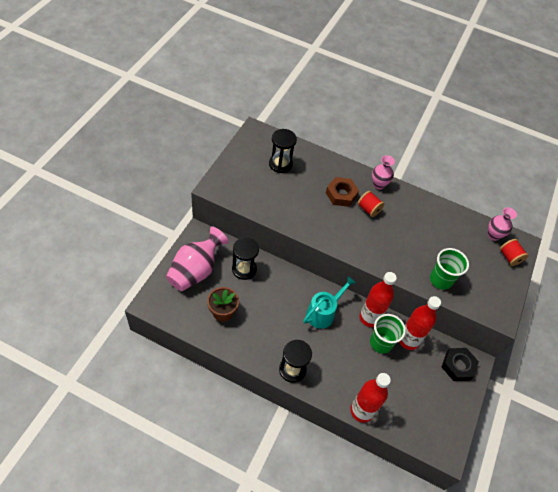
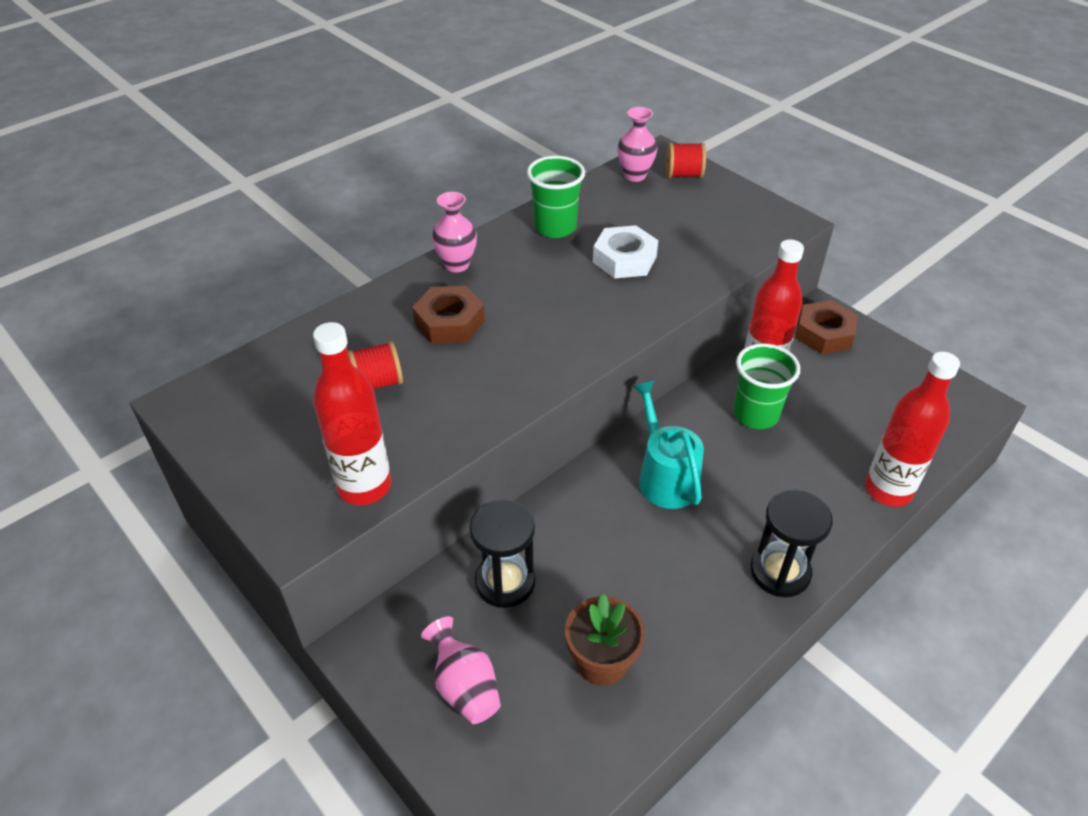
camera: 60 degrees left, 10 degrees down
(196, 271) = (465, 687): pink vase -> pink vase, size x0.57
(280, 164) = (310, 389): black hourglass -> none
(368, 209) = (506, 297): red spool -> red spool (378, 383)
(369, 318) = (699, 412): red bottle -> red bottle (364, 486)
(422, 248) = (624, 259): none -> white nut
(440, 280) = (699, 261): green cup -> green cup (555, 227)
(458, 366) = (824, 334): black nut -> brown nut

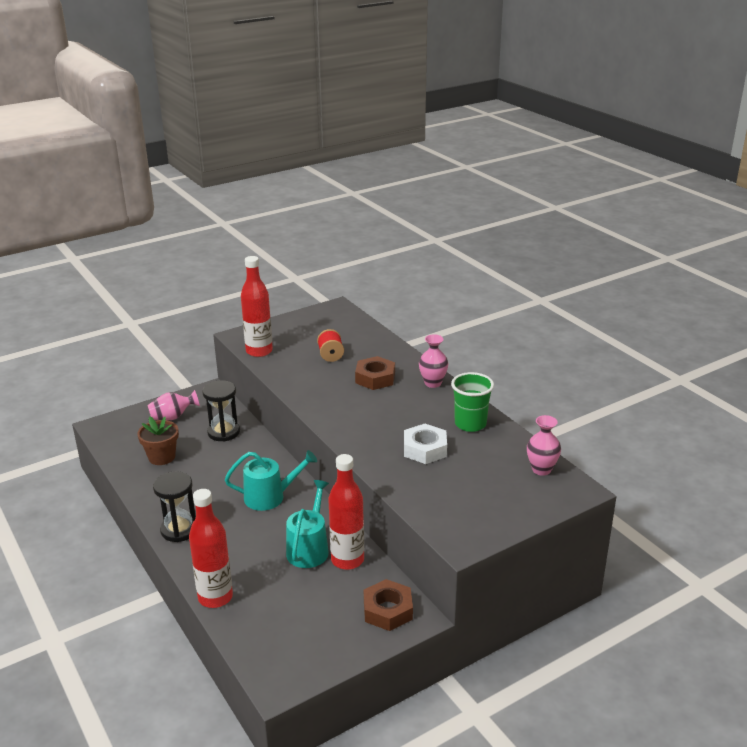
camera: 100 degrees right, 15 degrees down
(683, 175) = (542, 496): red spool -> none
(755, 414) = (309, 548): green cup -> turquoise watering can

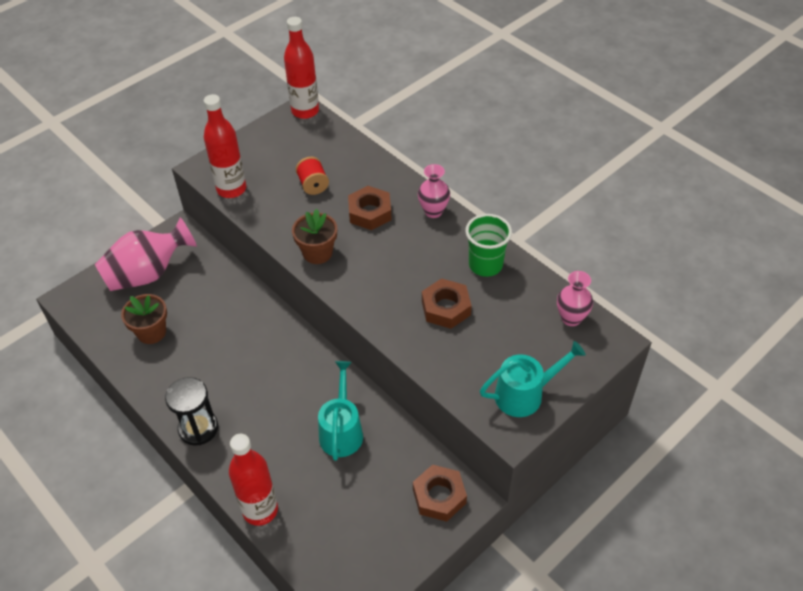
camera: 10 degrees left, 20 degrees up
(173, 417) = (148, 274): pink vase -> pink vase, size x1.75
(223, 432) = (210, 287): black hourglass -> none
(270, 497) = (283, 369): turquoise watering can -> turquoise watering can (524, 394)
(320, 400) = (317, 253): none -> brown flower pot
(347, 560) = (384, 439): red bottle -> red bottle (305, 111)
(425, 449) = (446, 308): white nut -> brown nut

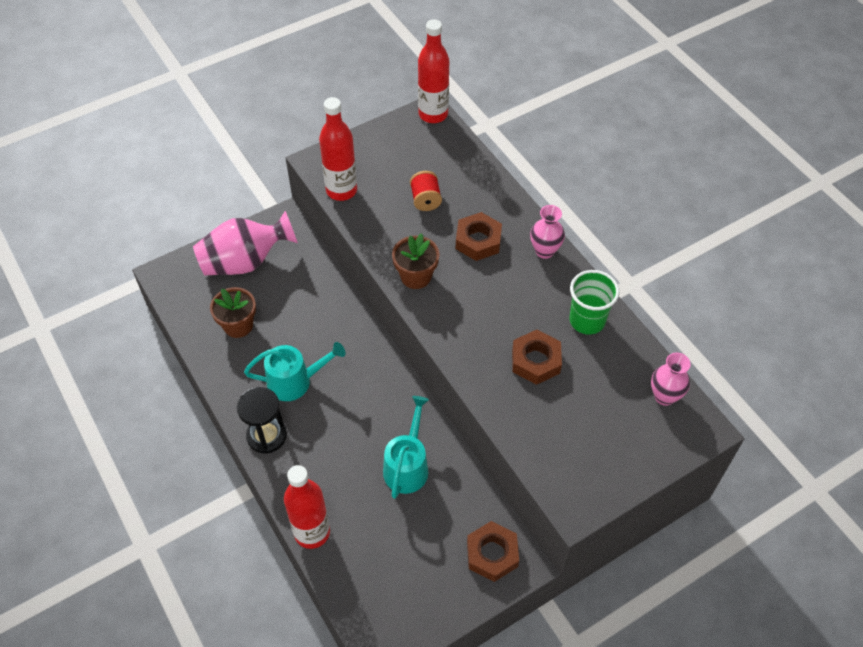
camera: 10 degrees right, 5 degrees up
(524, 394) = (597, 470): turquoise watering can -> turquoise watering can (295, 381)

